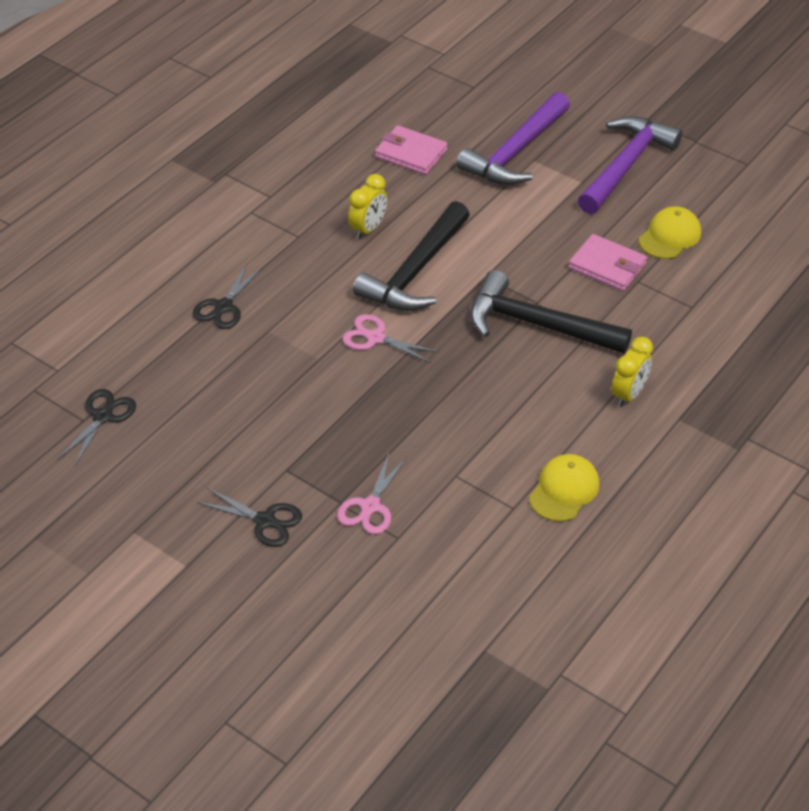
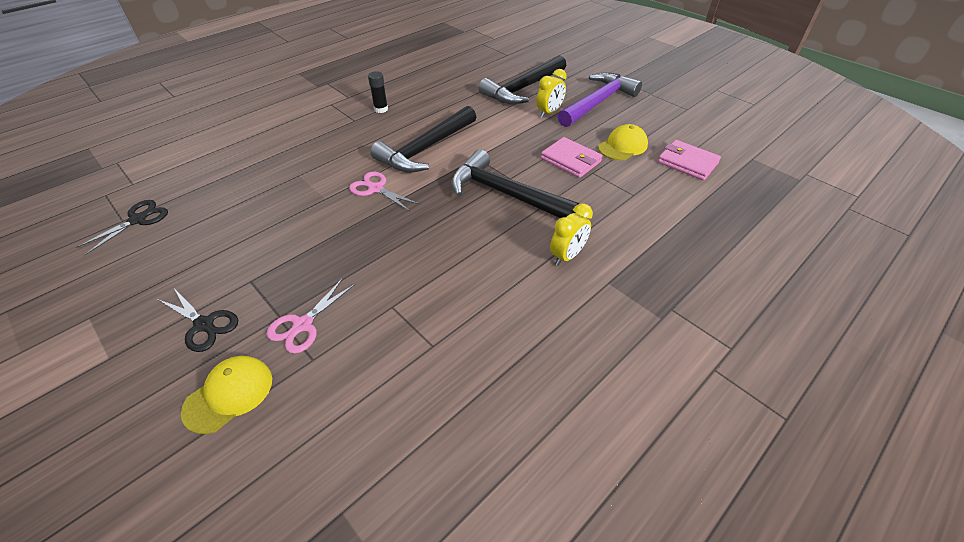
camera: 10 degrees right, 0 degrees up
(224, 307) = (277, 156): black scissors -> none
(327, 213) = (381, 109): none -> black glue stick
(368, 229) = (404, 121): yellow clock -> yellow clock (549, 113)
(411, 153) = (452, 83): pink wallet -> pink wallet (687, 162)
(515, 152) = (522, 89): purple hammer -> black hammer
(564, 490) = (486, 335): yellow cap -> yellow cap (229, 394)

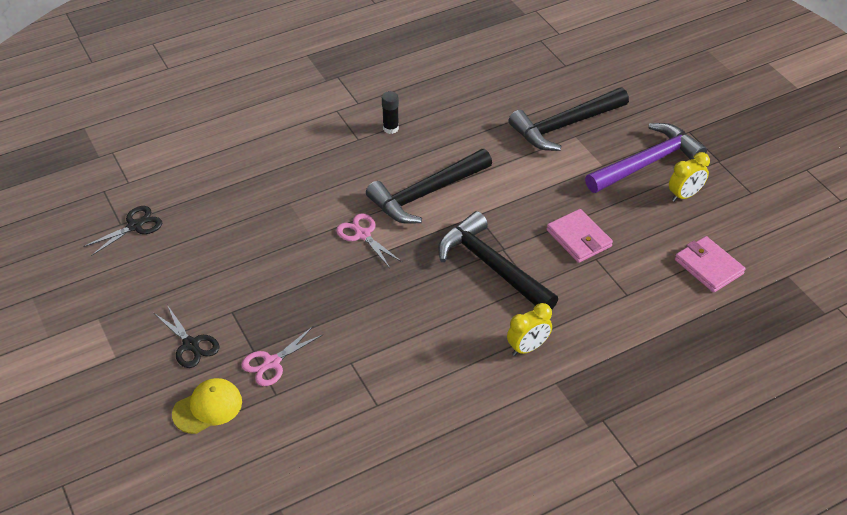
camera: 15 degrees right, 0 degrees up
(549, 113) = (581, 168): yellow clock -> yellow clock (684, 195)
(623, 146) = (646, 231): yellow cap -> none

